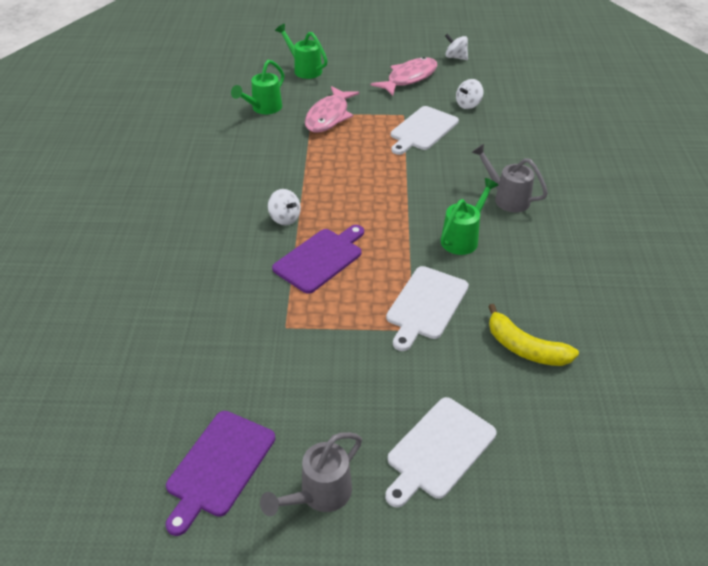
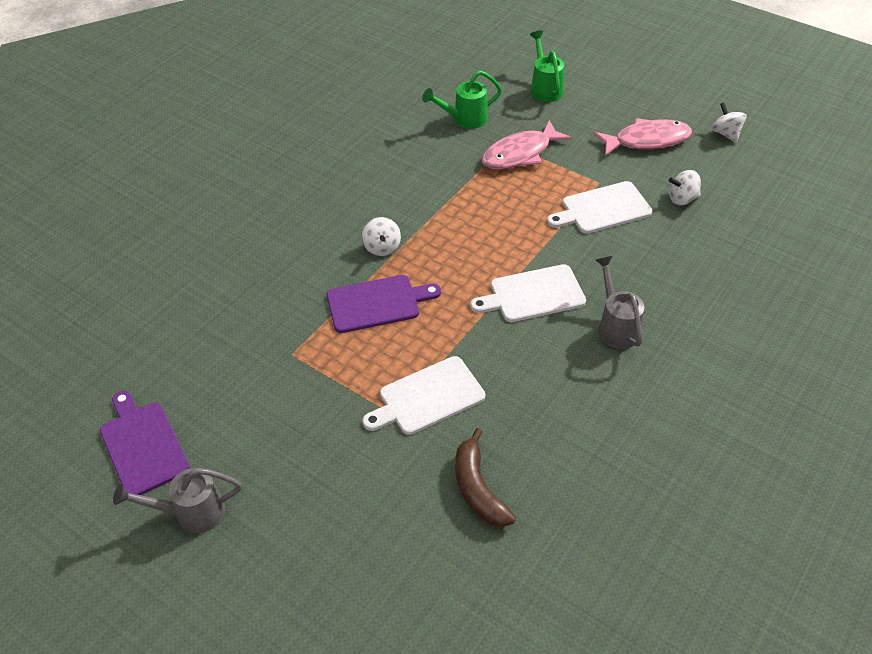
camera: 35 degrees right, 5 degrees up
(219, 466) = (143, 445): purple cutting board -> purple cutting board turned 90 degrees clockwise
(438, 450) = (313, 534): white cutting board -> white cutting board (533, 294)
(463, 238) = (528, 348): green watering can -> none
(525, 348) = (478, 488): yellow banana -> brown banana

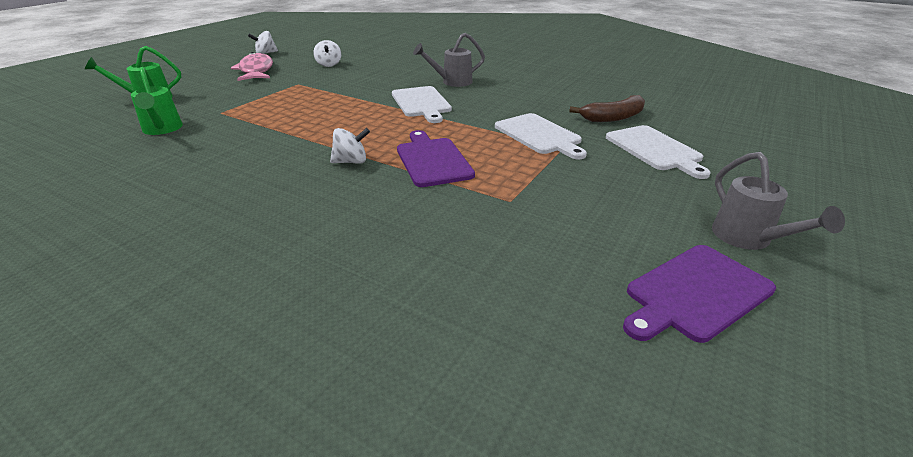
camera: 95 degrees left, 15 degrees down
(520, 153) = (240, 107): pink fish -> none
(602, 209) = (329, 83): white cutting board -> white cutting board (655, 149)

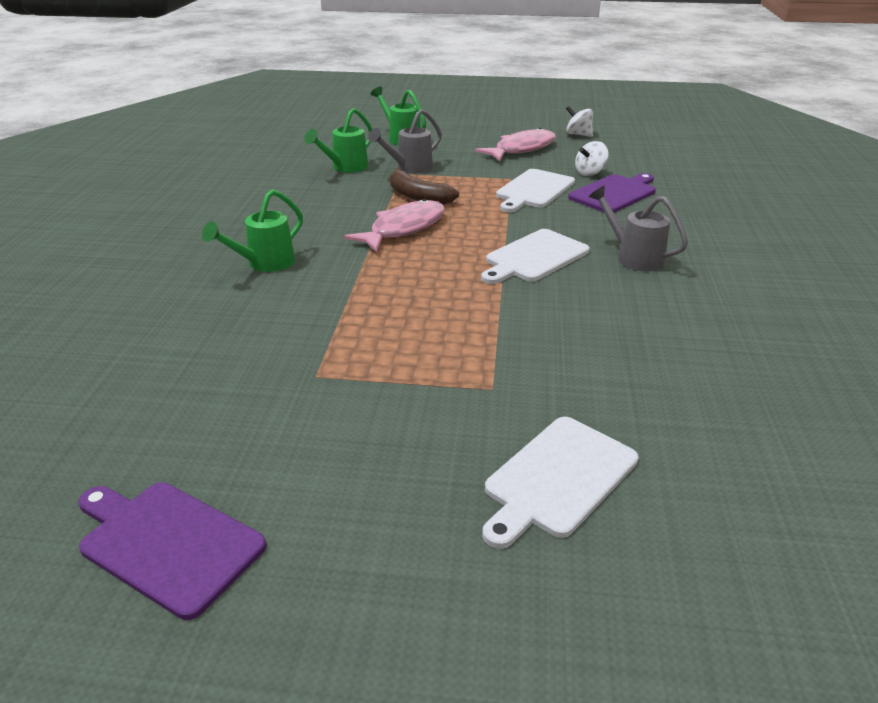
camera: 65 degrees right, 0 degrees up
(303, 196) = (264, 264): none -> green watering can
(322, 130) = (403, 229): none -> pink fish
(351, 162) = (345, 264): white spinning top -> none
(432, 160) = (381, 305): purple cutting board -> purple cutting board (614, 193)
(539, 135) = (514, 361): white cutting board -> white cutting board (533, 190)
(613, 117) = (654, 419): brown banana -> brown banana (417, 196)
(748, 240) = (310, 596): grey watering can -> grey watering can (409, 168)

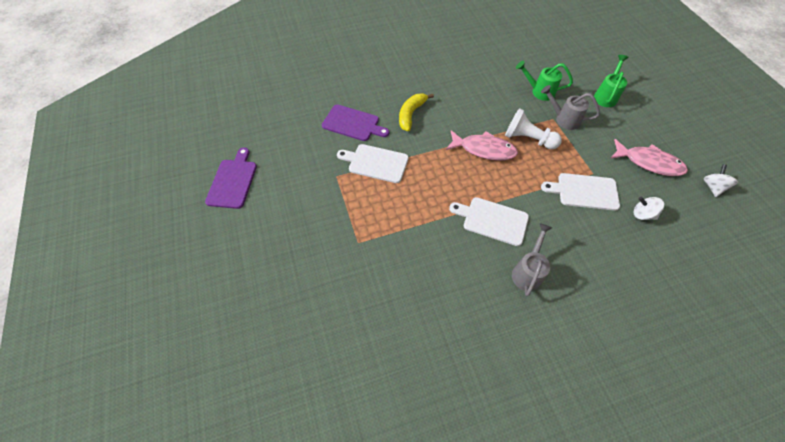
camera: 65 degrees right, 25 degrees up
(264, 264) = (411, 114): green watering can -> yellow banana
(417, 196) = (528, 139): brown banana -> white pawn
(558, 478) = (308, 287): white cutting board -> white cutting board (376, 163)
(614, 193) = (618, 238): purple cutting board -> purple cutting board (353, 124)

